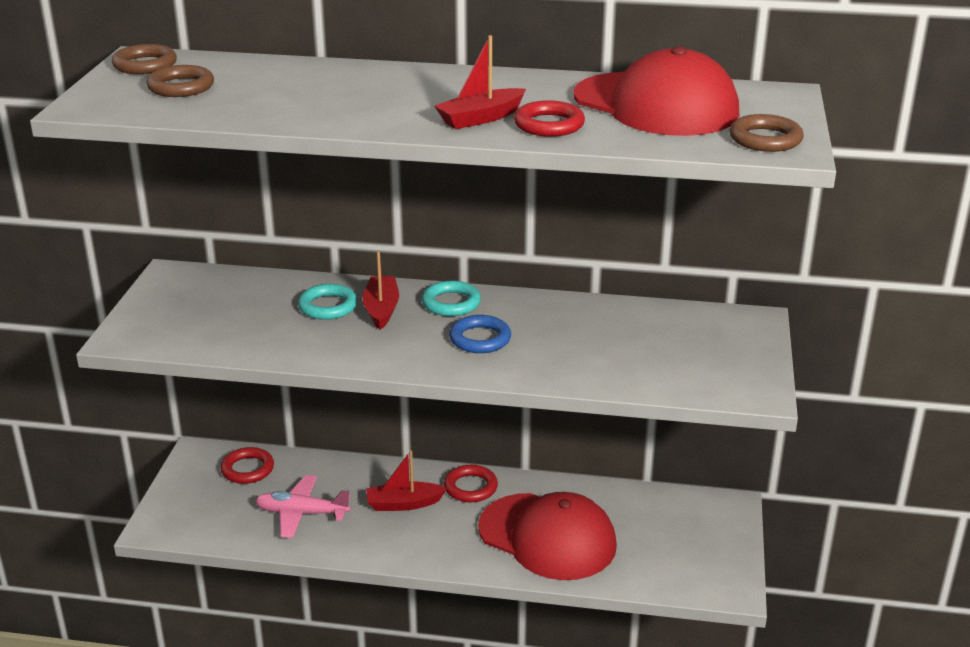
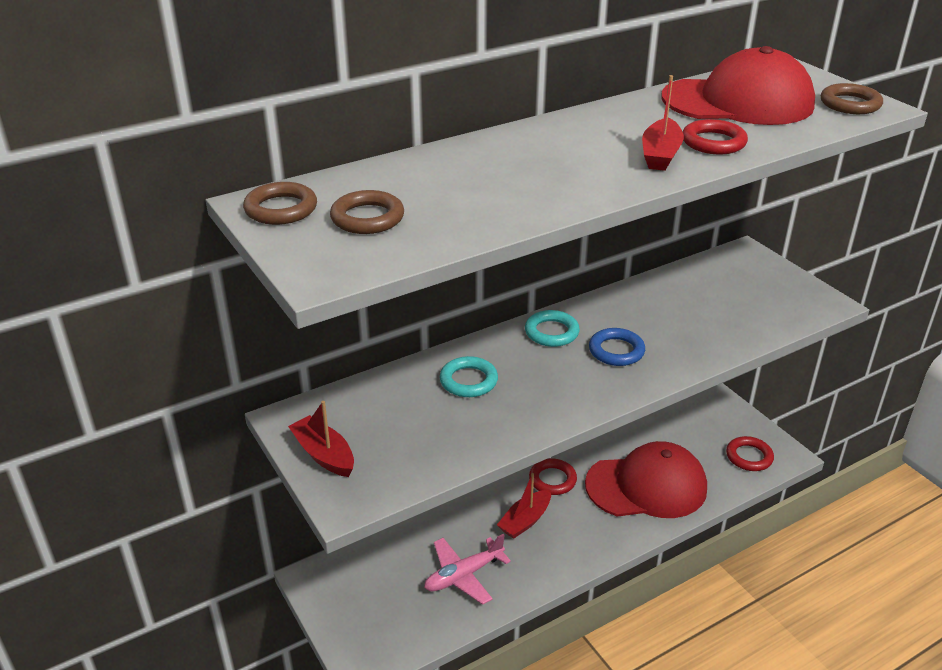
camera: 40 degrees left, 5 degrees up
(247, 469) = (372, 566): red ring -> red ring (749, 457)
(381, 309) = (512, 363): red boat -> red boat (324, 455)

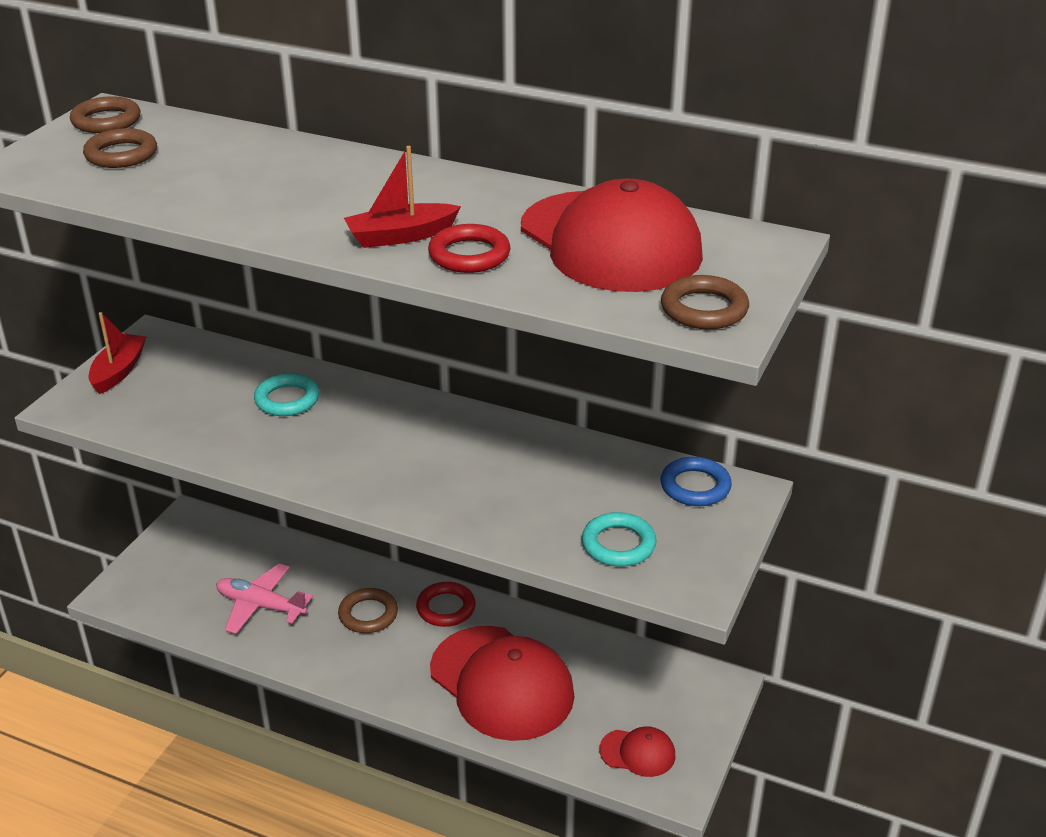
camera: 55 degrees right, 0 degrees up
(525, 520) = (368, 614): red boat -> brown ring
(551, 332) = (417, 416): turquoise ring -> turquoise ring (618, 544)
(616, 351) = (424, 466): blue ring -> blue ring (695, 486)
(749, 457) = (638, 753): red ring -> red cap

